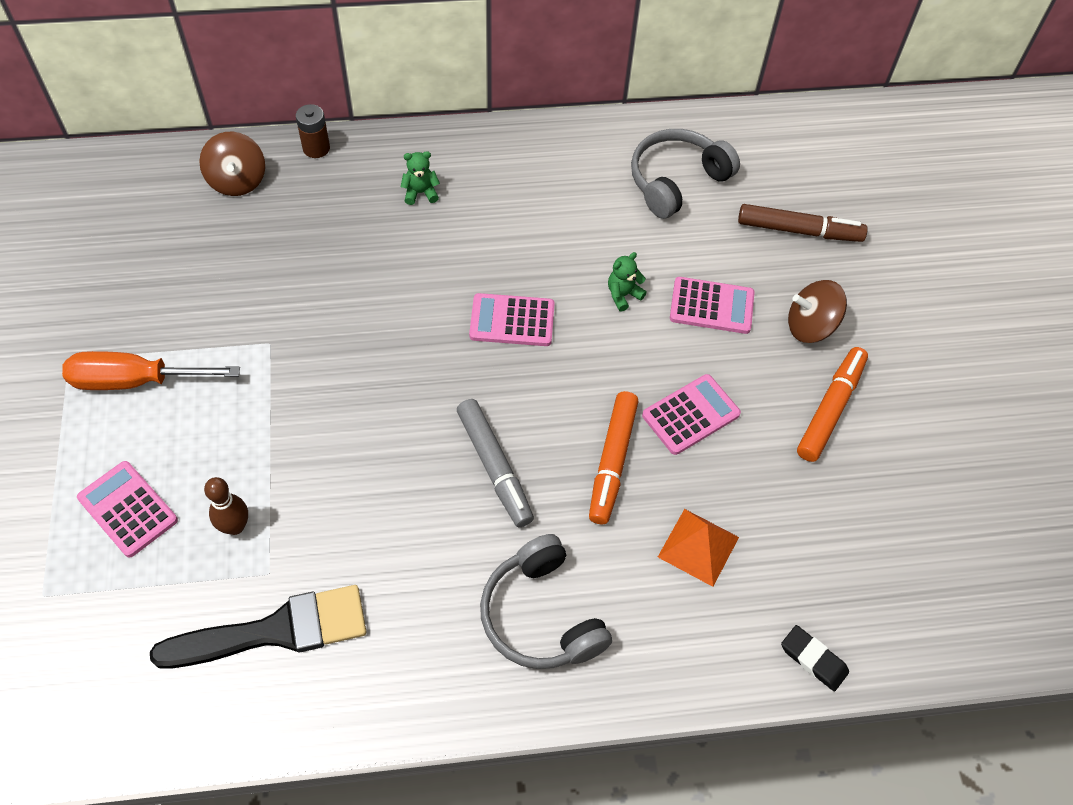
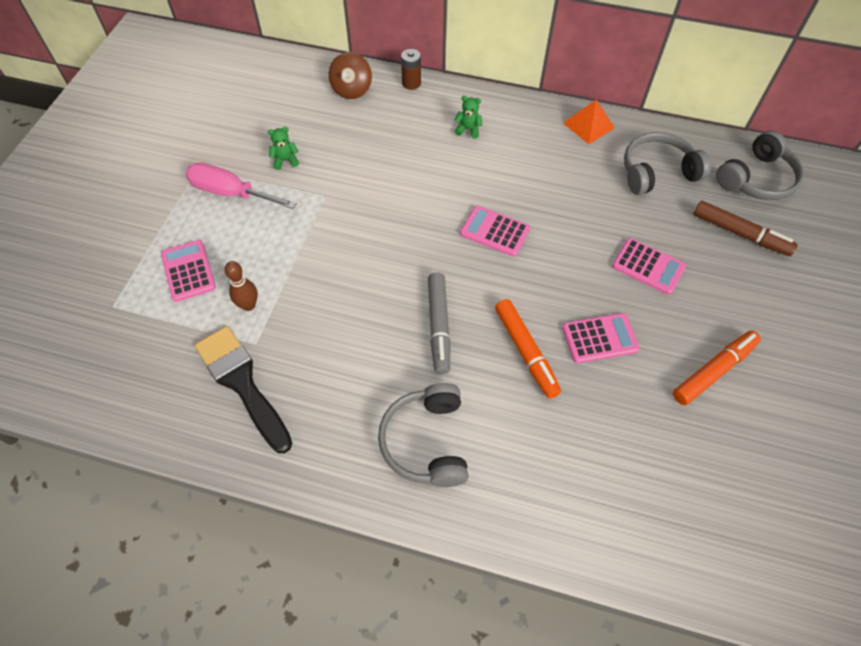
camera: 25 degrees right, 0 degrees up
(135, 381) = (231, 193): orange screwdriver -> pink screwdriver
(275, 631) = (242, 383): black brush -> black brush turned 135 degrees counterclockwise
(612, 462) = (525, 352): orange marker -> orange marker turned 60 degrees counterclockwise
(623, 295) = (583, 238): green teddy bear -> green teddy bear (285, 160)
(698, 547) = (565, 436): orange pyramid -> orange pyramid (588, 125)
(793, 155) = (757, 179): none -> grey headphones
(810, 326) = (721, 305): brown spinning top -> none
(813, 659) = (623, 556): black eraser -> none

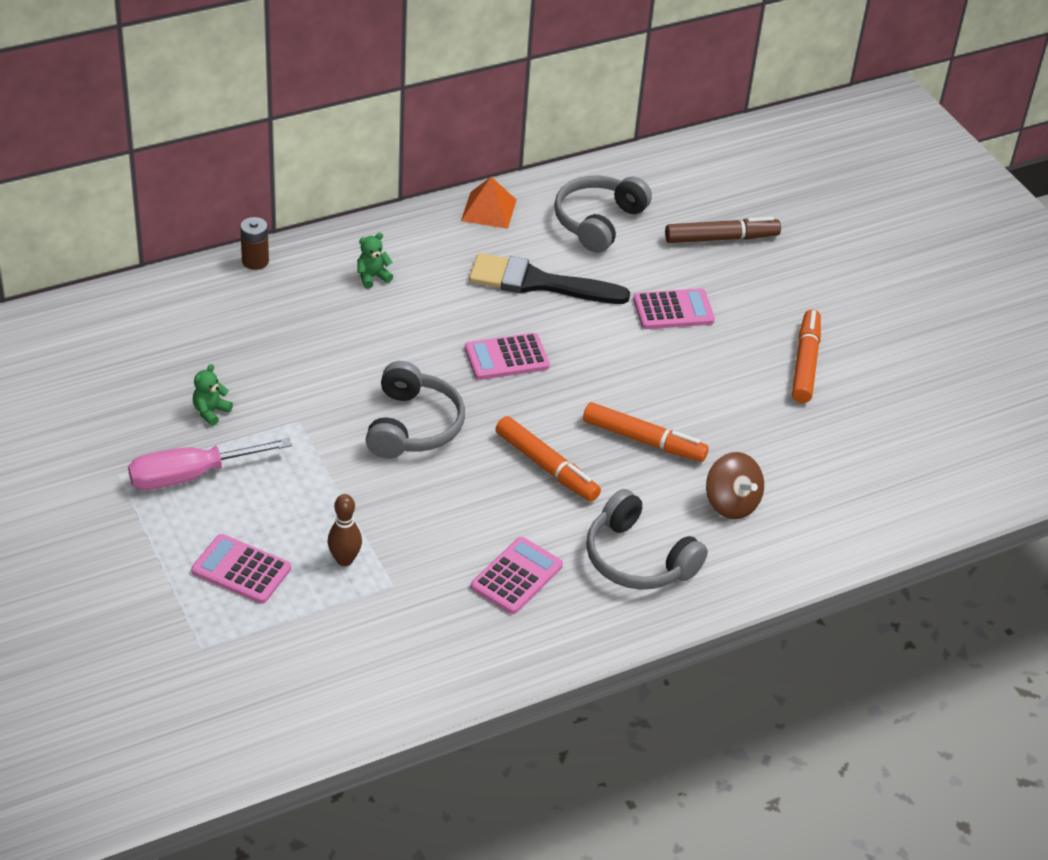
camera: 45 degrees left, 15 degrees down
(242, 383) = (421, 622): black brush -> black brush (538, 283)
(352, 89) = (195, 302): brown spinning top -> brown spinning top (731, 503)
(438, 326) = (546, 467): grey marker -> orange marker
(599, 338) = (693, 393): pink calculator -> pink calculator (517, 576)
(757, 179) = (690, 181): grey headphones -> grey headphones (413, 426)

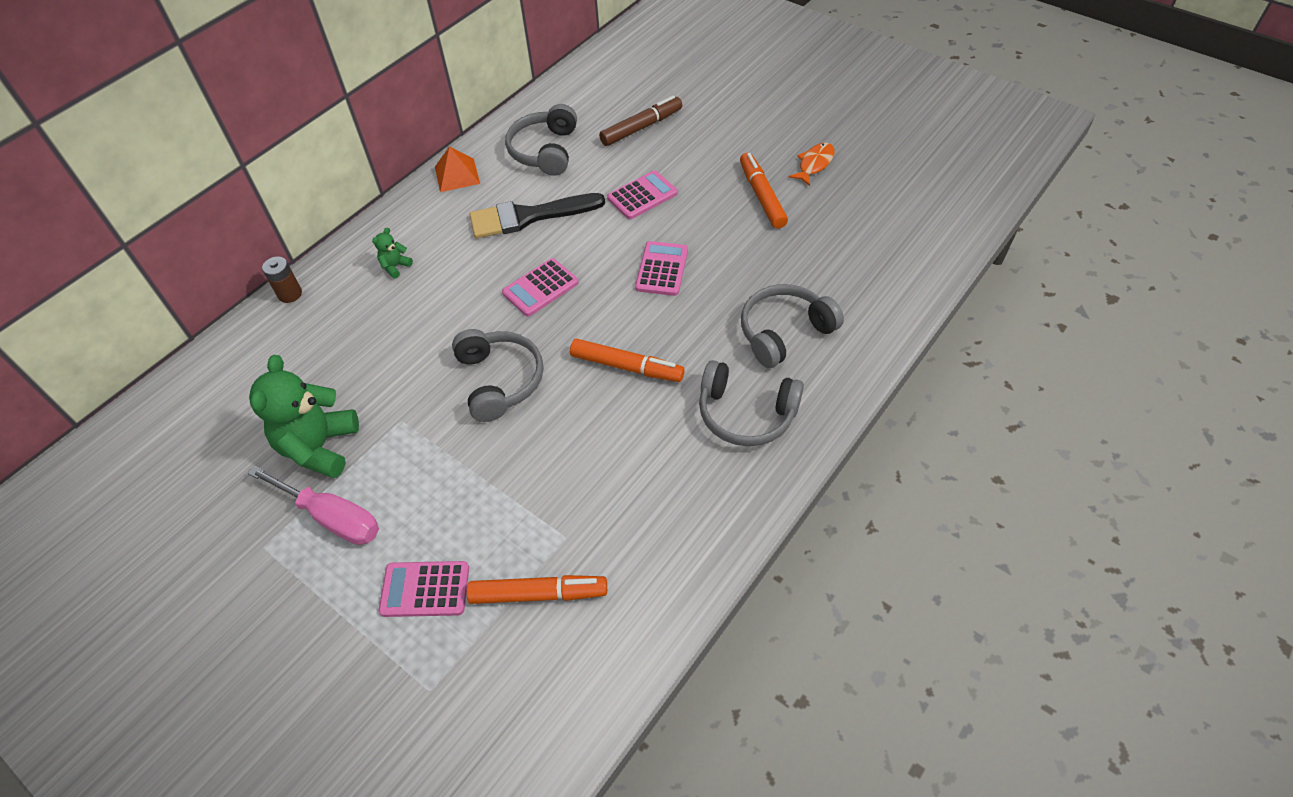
camera: 20 degrees left, 10 degrees up
(190, 476) = (332, 517): pink screwdriver -> pink screwdriver turned 105 degrees counterclockwise
(211, 412) = (319, 447): green teddy bear -> green teddy bear, size x2.29
(344, 560) = (511, 533): brown bowling pin -> none
(517, 576) = (662, 477): pink calculator -> pink calculator (662, 269)
(643, 440) = (686, 310): orange marker -> orange marker (538, 594)
(731, 503) = (784, 332): brown spinning top -> grey headphones
(890, 354) = (814, 164): none -> orange fish

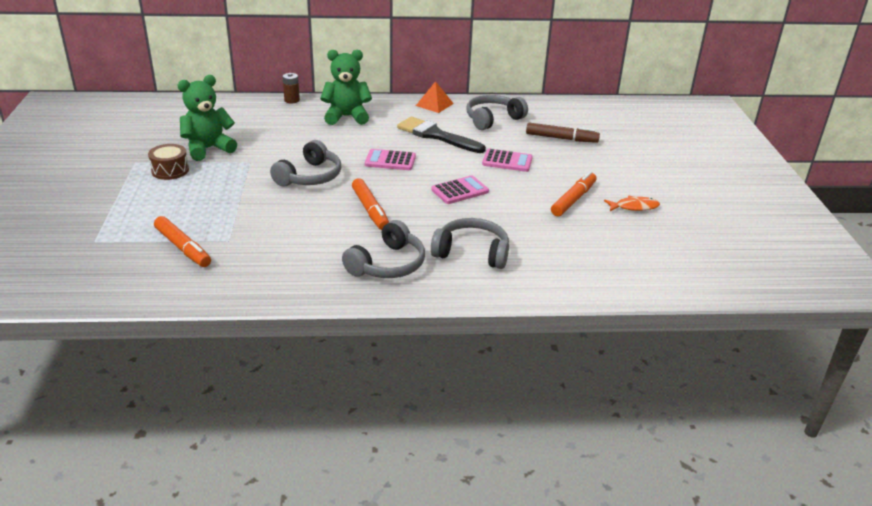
camera: 45 degrees right, 20 degrees down
(332, 517) = (170, 170): pink screwdriver -> brown drum
(395, 267) = (346, 117): green teddy bear -> green teddy bear, size x2.29
(425, 589) = (153, 214): pink calculator -> none
(746, 414) = (388, 264): grey headphones -> grey headphones turned 120 degrees counterclockwise

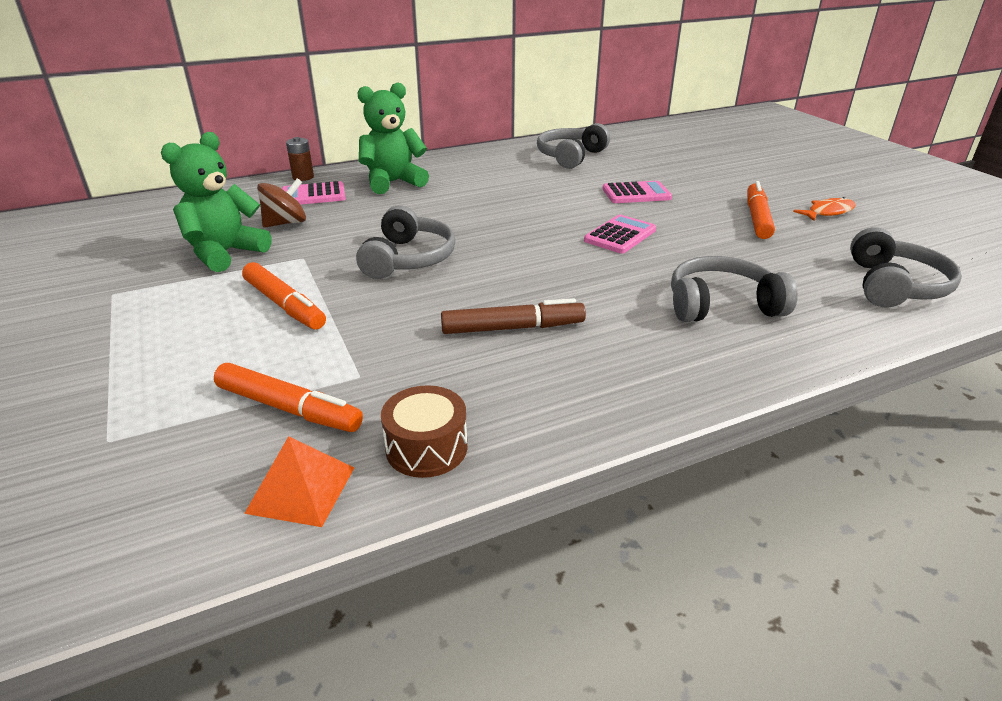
camera: 20 degrees left, 0 degrees up
(170, 170) = (182, 294): brown drum -> brown drum (426, 448)
(256, 135) = (285, 223): none -> brown spinning top
(370, 210) = (532, 282): orange marker -> orange marker (284, 305)
(388, 264) = (633, 349): grey headphones -> grey headphones (894, 286)
(390, 161) = (497, 219): pink calculator -> pink calculator (313, 195)
(434, 104) = (488, 153): orange pyramid -> orange pyramid (301, 489)
(436, 135) = (525, 183): black brush -> none
(561, 138) = (666, 162): brown marker -> brown marker (512, 328)

